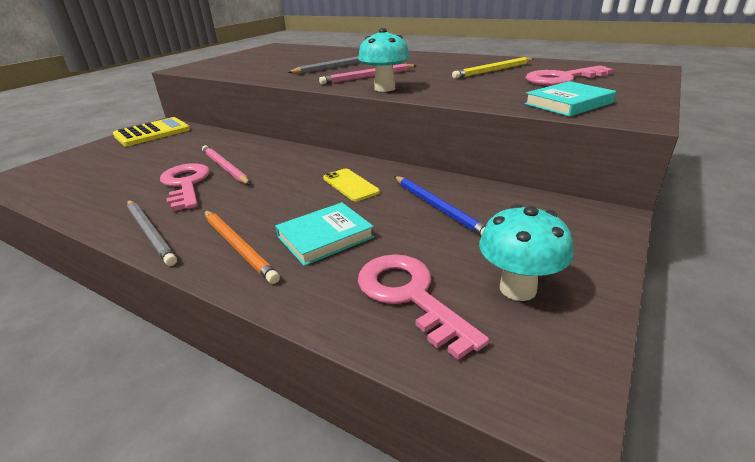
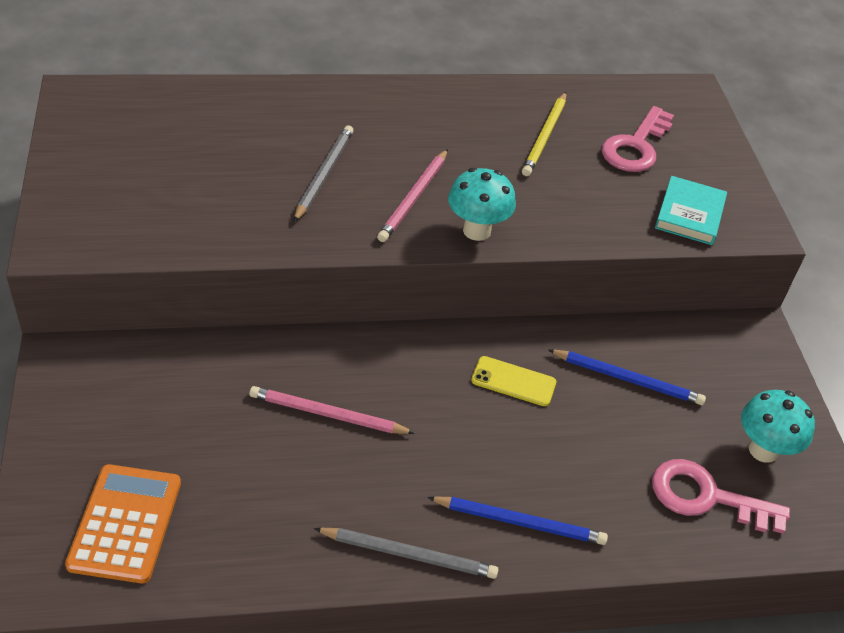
camera: 45 degrees left, 15 degrees up
(74, 173) = (125, 523): none -> orange calculator
(152, 133) = (83, 385): yellow calculator -> none
(186, 184) = (326, 467): pink key -> none
(238, 246) = (520, 522): orange pencil -> blue pencil
(325, 237) = (578, 469): turquoise book -> none

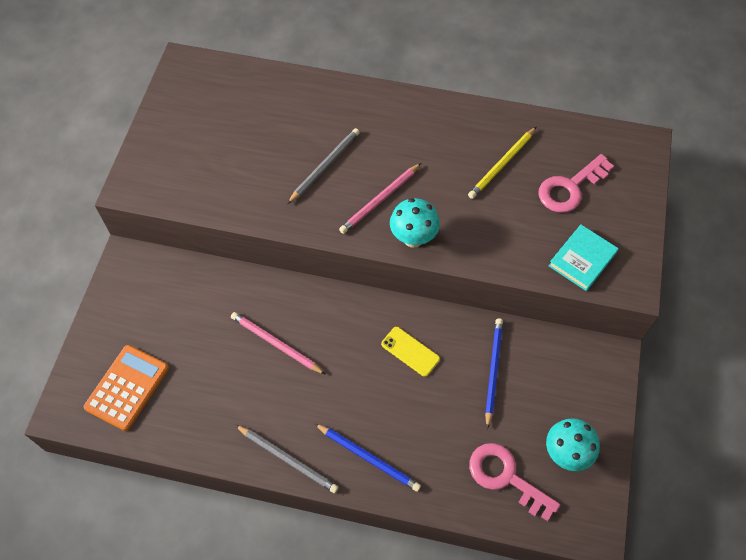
camera: 25 degrees right, 15 degrees up
(628, 379) = (493, 371): blue pencil -> blue pencil turned 120 degrees counterclockwise

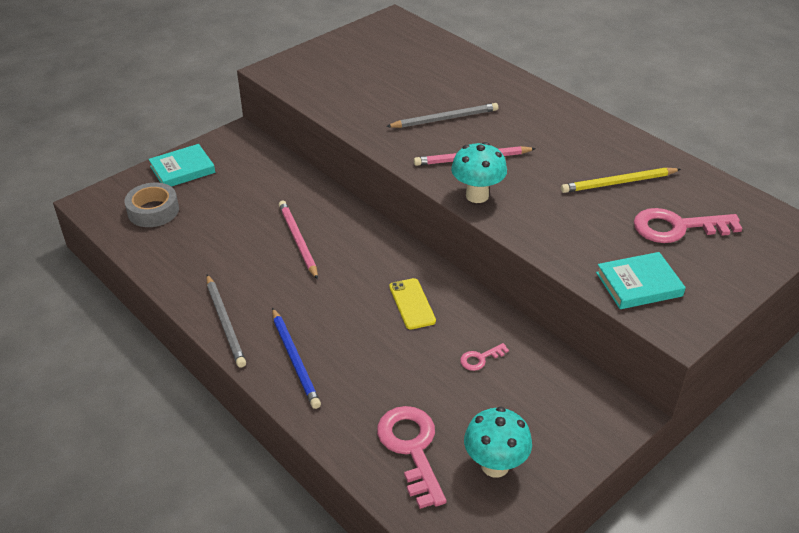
camera: 35 degrees right, 20 degrees down
(111, 327) = (182, 169): none -> turquoise book
(127, 387) = (153, 211): orange calculator -> grey tape
(493, 371) = (480, 359): blue pencil -> pink key

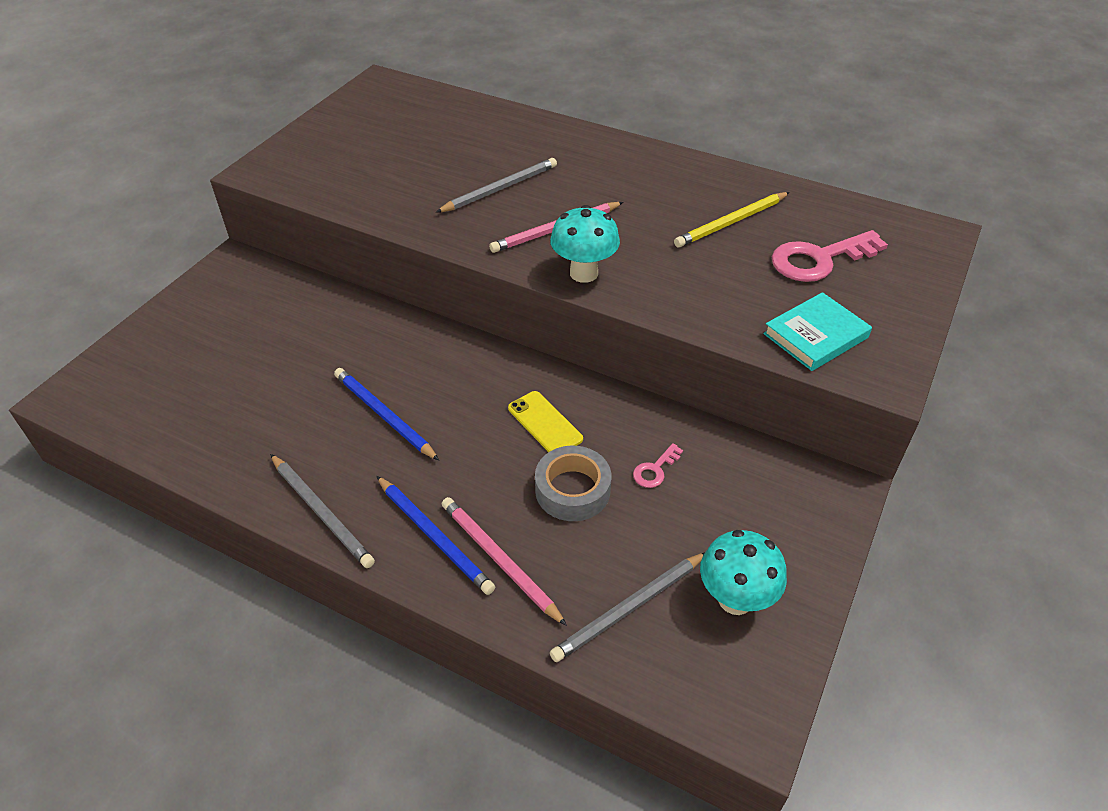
camera: 20 degrees left, 5 degrees up
(153, 211) = (160, 387): grey tape -> grey tape (572, 490)
(182, 169) = (177, 323): turquoise book -> none
(297, 268) = (384, 415): none -> blue pencil
(298, 240) = (369, 379): pink pencil -> pink pencil (499, 560)
(411, 448) = (629, 608): pink key -> grey pencil

